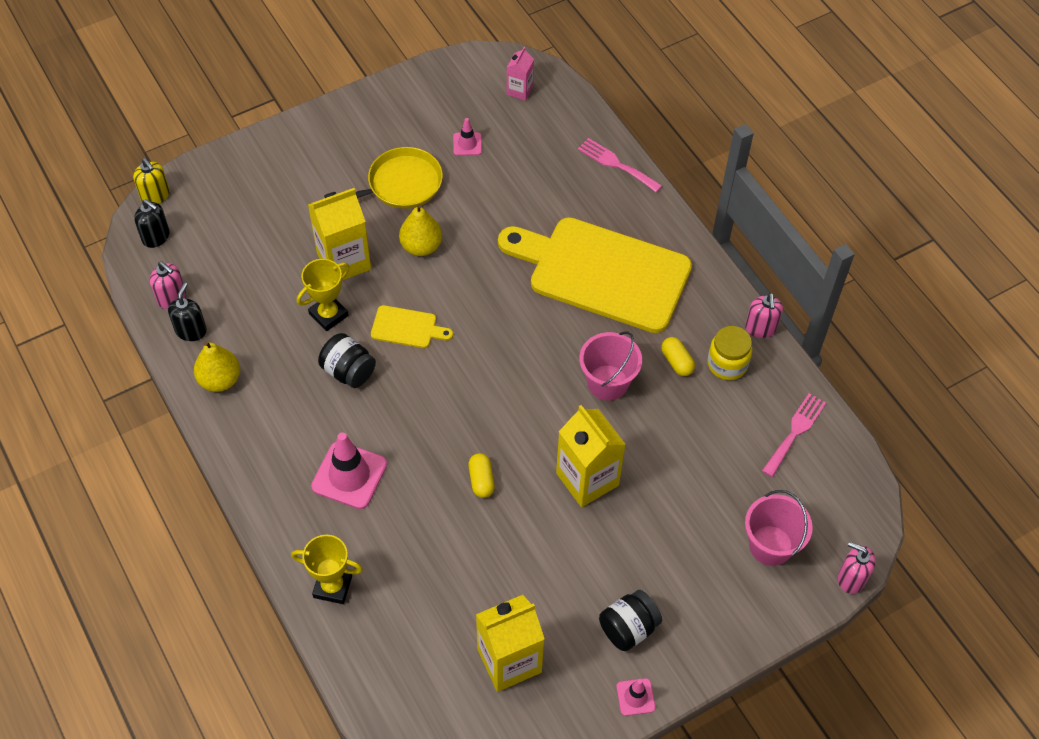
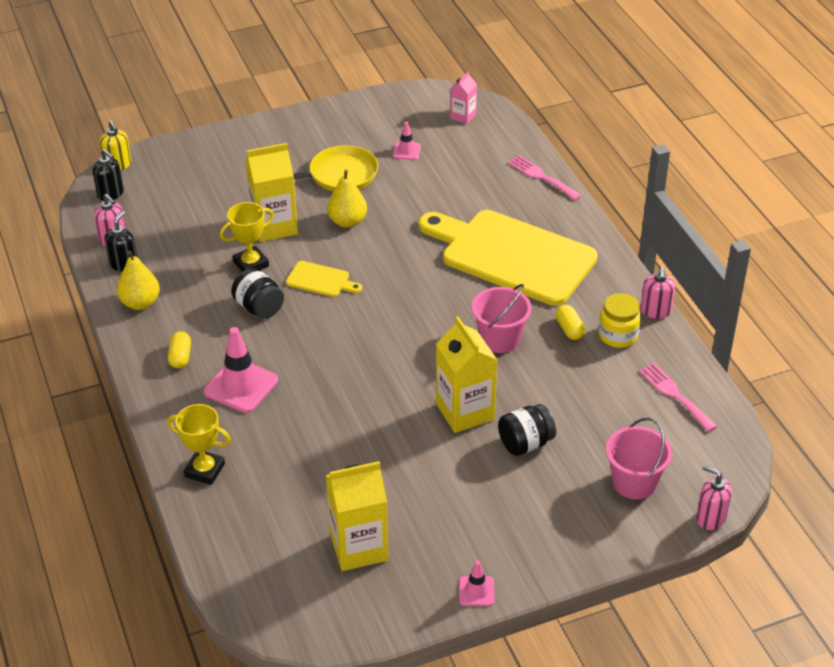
camera: 10 degrees right, 15 degrees down
(481, 480) = (363, 402): yellow capsule -> yellow capsule (180, 357)
(628, 628) = (480, 534): black jar -> black jar (525, 443)
(795, 432) = (674, 395): pink fork -> pink fork turned 75 degrees counterclockwise

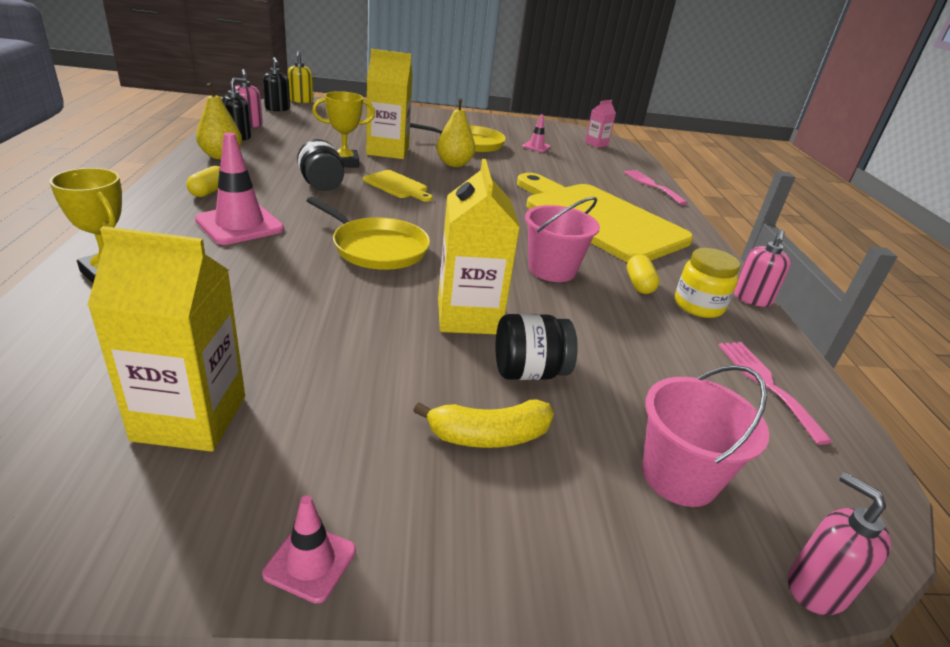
camera: 15 degrees right, 10 degrees down
(360, 369) = (377, 248): none -> yellow pan
(523, 496) = (489, 436): none -> yellow banana

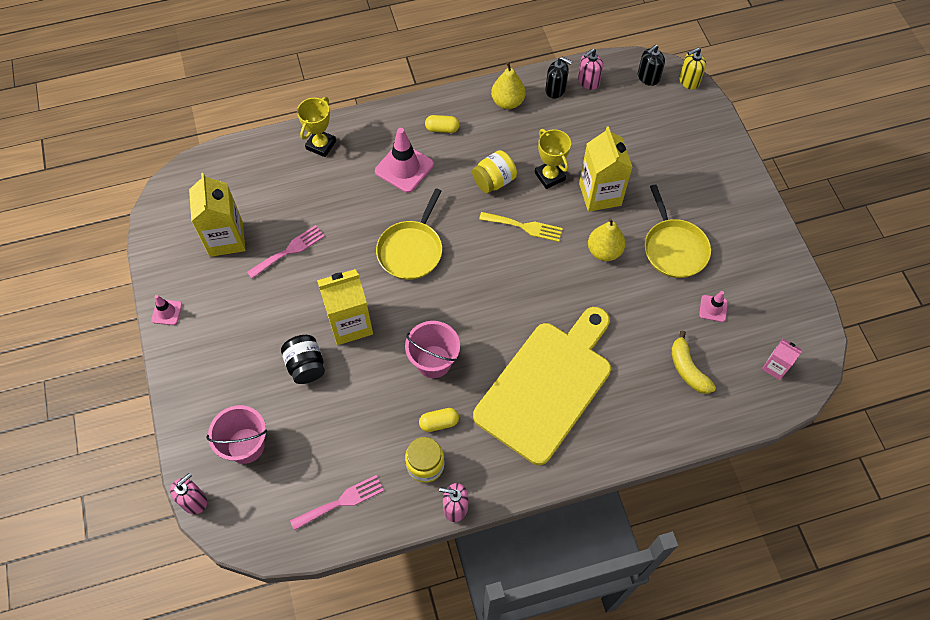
camera: 80 degrees right, 30 degrees up
(322, 185) = (494, 181): black jar -> yellow jar
(397, 186) = (524, 227): yellow cutting board -> yellow fork
(489, 436) = (249, 356): yellow banana -> yellow banana (687, 369)
(652, 185) = (670, 431): pink fork -> pink fork (289, 251)

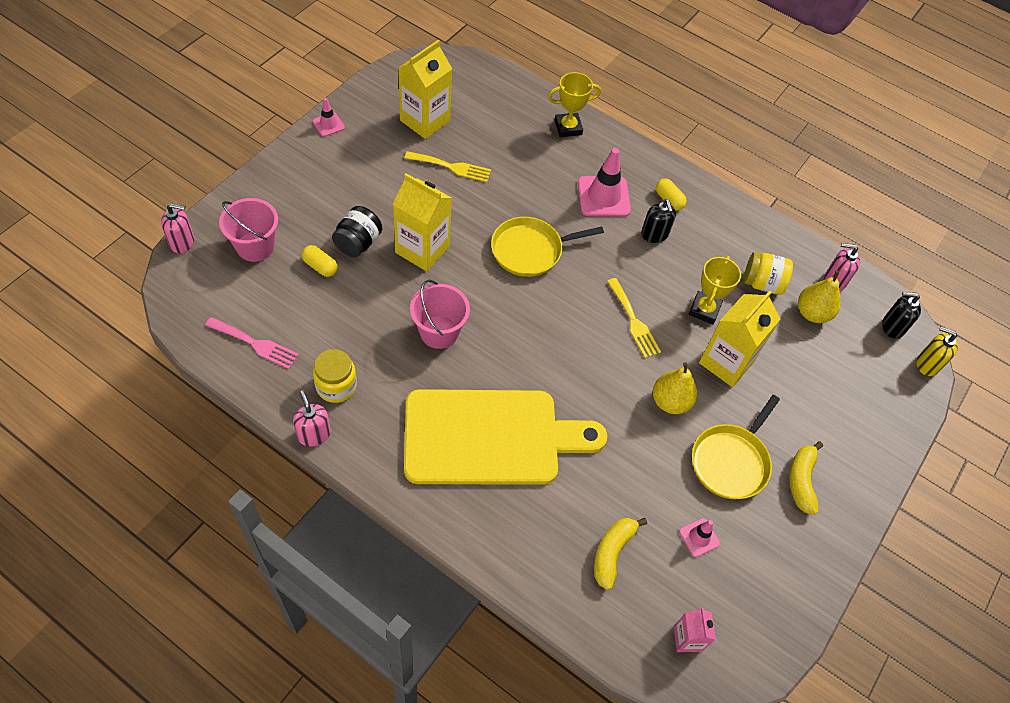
camera: 45 degrees right, 5 degrees down
(289, 251) = (451, 167): pink fork -> yellow fork
(439, 423) = (384, 372): yellow capsule -> yellow capsule (320, 266)
(494, 181) = (656, 269): yellow jar -> yellow jar (762, 283)
(507, 102) = (746, 231): yellow pear -> yellow pear (812, 313)
(555, 90) = (797, 260): black soap dispenser -> black soap dispenser (654, 235)
(716, 218) = (801, 481): none -> yellow banana

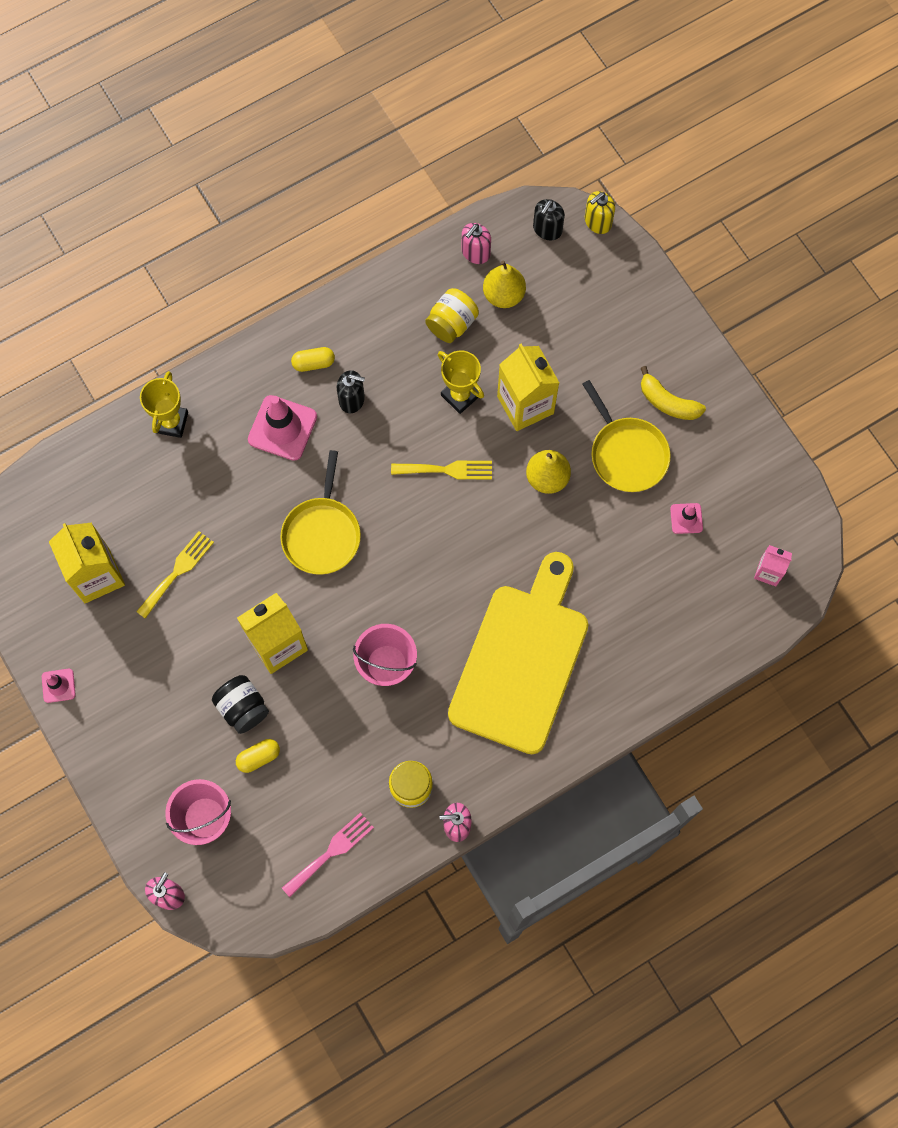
camera: 60 degrees left, 15 degrees up
(612, 552) = (672, 599): yellow banana -> none

